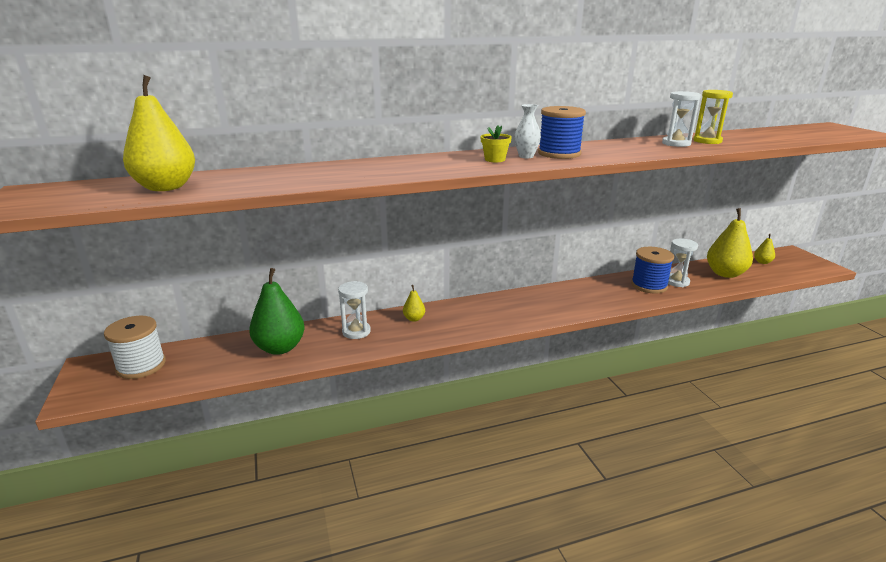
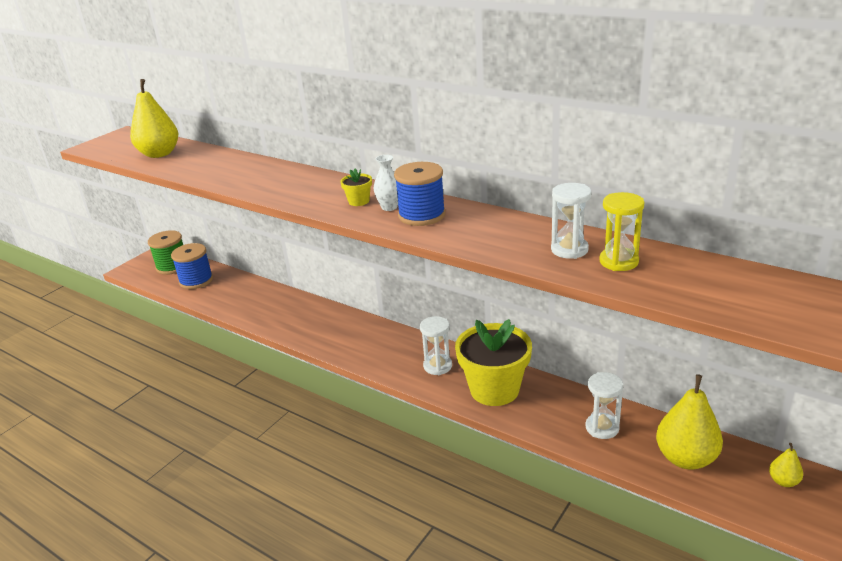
camera: 55 degrees right, 5 degrees up
(141, 366) = (172, 266): white spool -> green spool
(280, 348) = (234, 294): green pear -> none
(356, 332) = (284, 308): white hourglass -> white hourglass (437, 366)
(414, 319) = (329, 319): yellow pear -> none
(600, 295) = (494, 389): none -> yellow flower pot
(649, 285) = (562, 412): blue spool -> blue spool (196, 280)

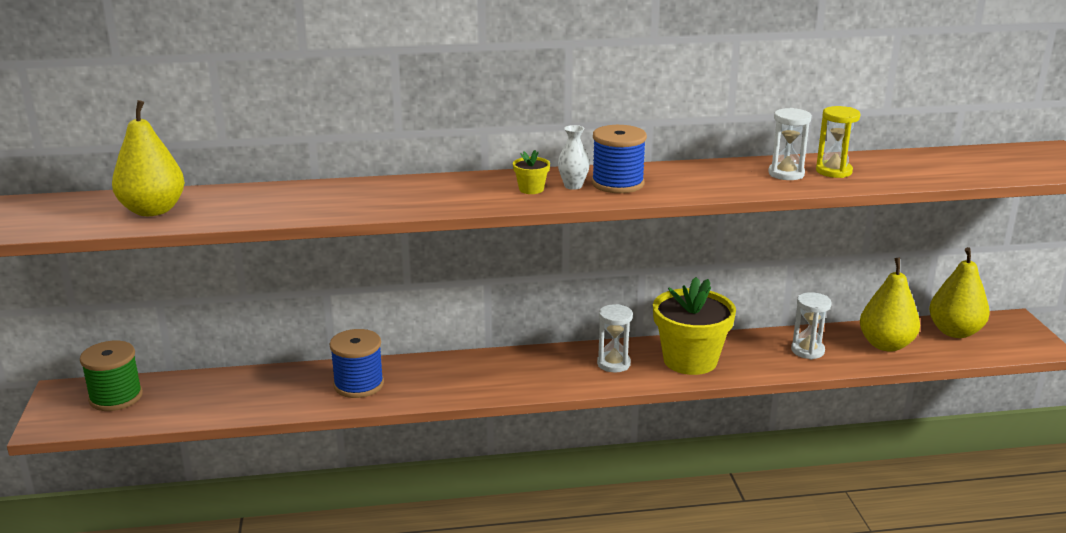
camera: 45 degrees left, 5 degrees down
(196, 280) = (186, 398): blue spool -> blue spool (358, 384)
(783, 481) = (954, 332): yellow pear -> yellow pear, size x2.11

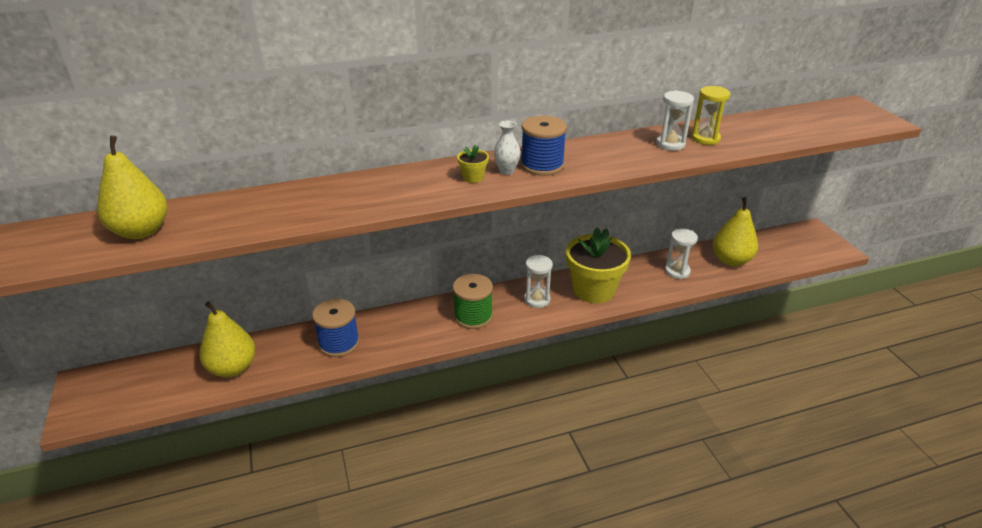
camera: 10 degrees left, 10 degrees up
(116, 397) = (131, 381): green spool -> green spool (473, 316)
(954, 332) = (775, 243): yellow pear -> yellow pear (232, 368)

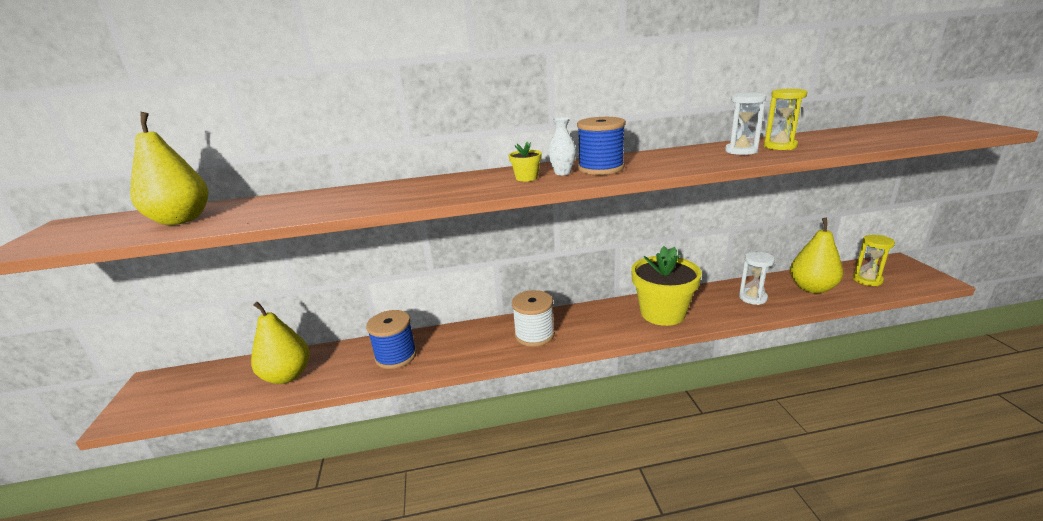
camera: 10 degrees right, 10 degrees down
(473, 316) = (534, 335): green spool -> white spool
(537, 300) = (602, 321): white hourglass -> none
(781, 250) = (867, 280): none -> yellow hourglass

